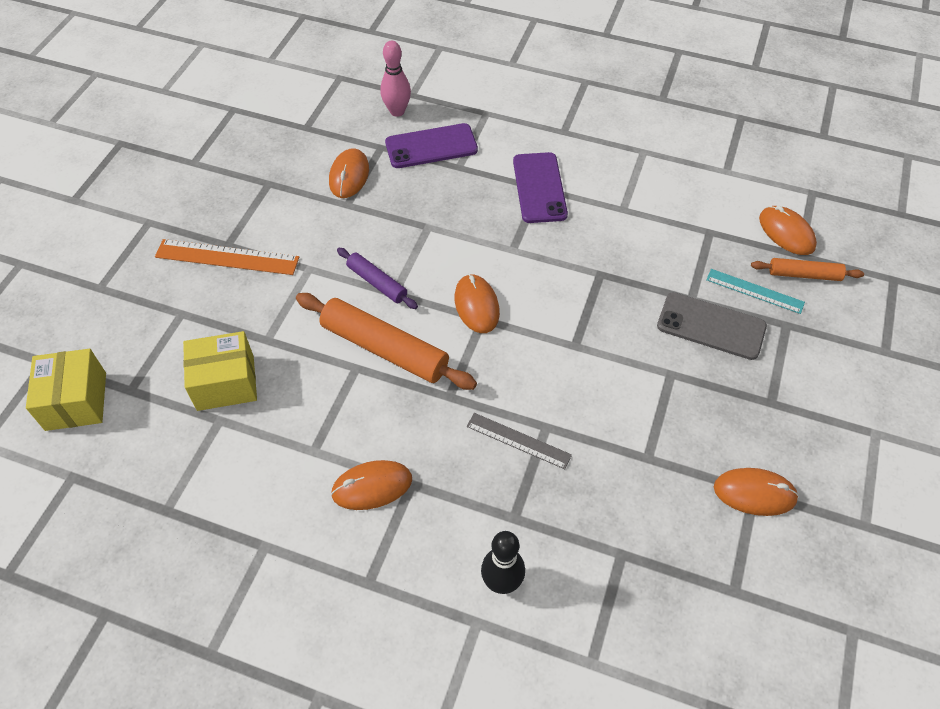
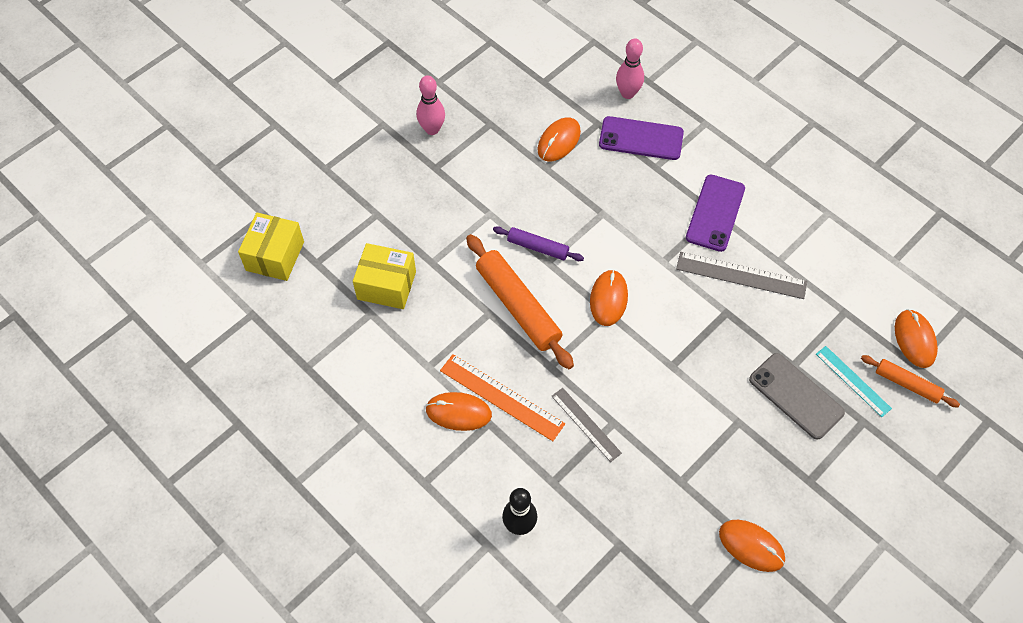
camera: 25 degrees right, 5 degrees up
(207, 209) = (432, 129): none -> pink bowling pin
(227, 257) = (430, 179): orange ruler -> orange ruler (501, 397)
(377, 283) = (538, 247): purple rolling pin -> purple rolling pin turned 45 degrees counterclockwise
(595, 234) = (741, 275): none -> grey ruler

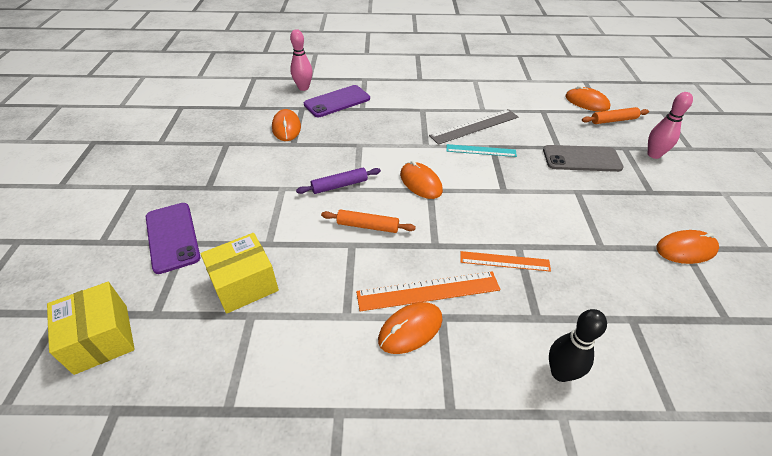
camera: 45 degrees left, 15 degrees down
(432, 129) = (182, 168): pink bowling pin -> pink bowling pin (653, 155)
(518, 306) = (368, 226): orange rolling pin -> orange rolling pin, size x0.55
(586, 424) = (504, 261): grey ruler -> orange ruler
(715, 213) = (422, 109): purple phone -> purple phone (172, 237)
(853, 381) = (592, 135): turquoise ruler -> turquoise ruler (481, 150)

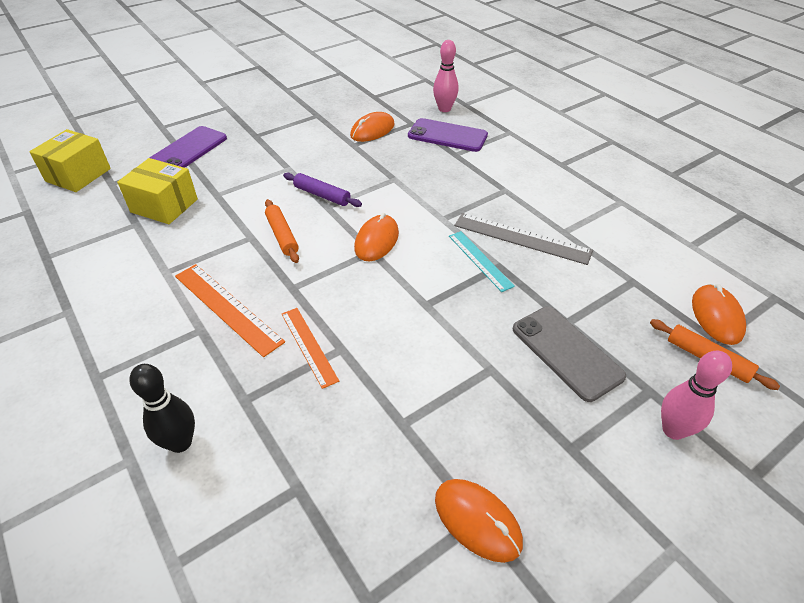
camera: 55 degrees right, 0 degrees up
(410, 329) = (173, 315): orange mouse -> none

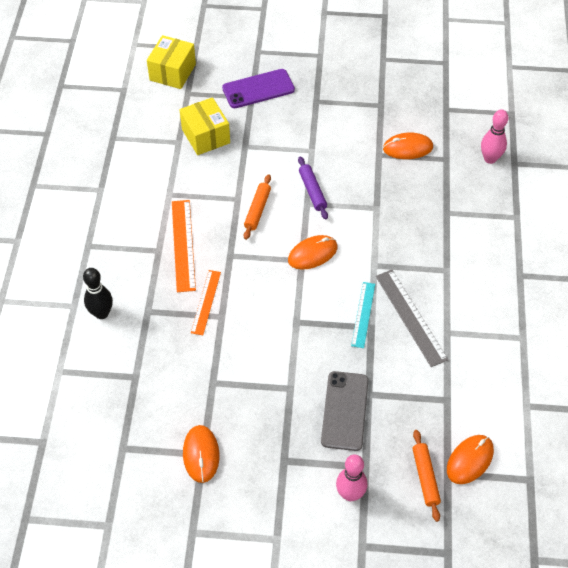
camera: 40 degrees right, 10 degrees up
(78, 175) = (172, 72): yellow box -> yellow box turned 45 degrees counterclockwise
(447, 136) = (460, 190): purple phone -> none

